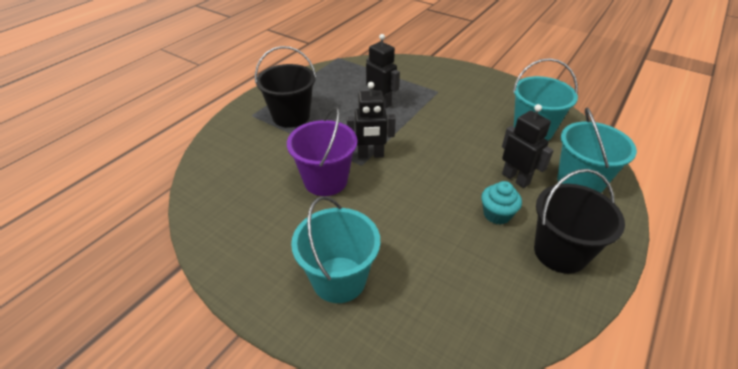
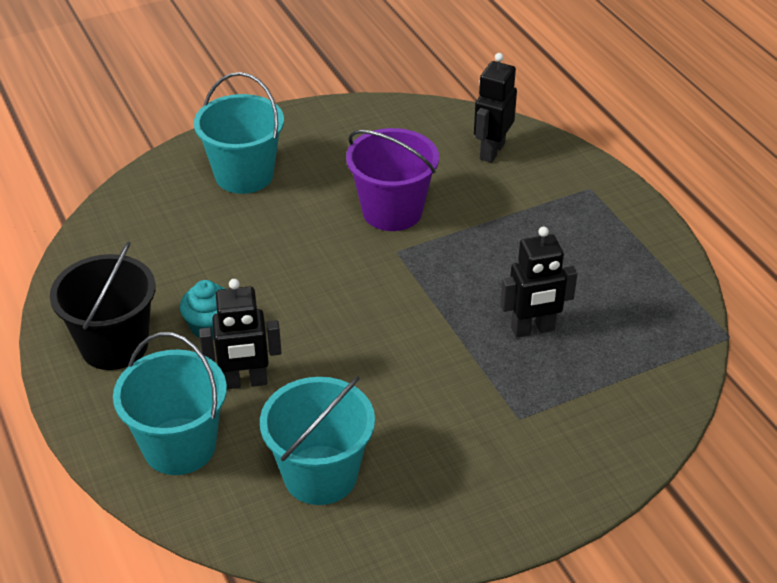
camera: 120 degrees right, 0 degrees up
(291, 116) = (559, 223): black bucket -> none
(370, 155) = (409, 266): black robot -> black robot (491, 151)

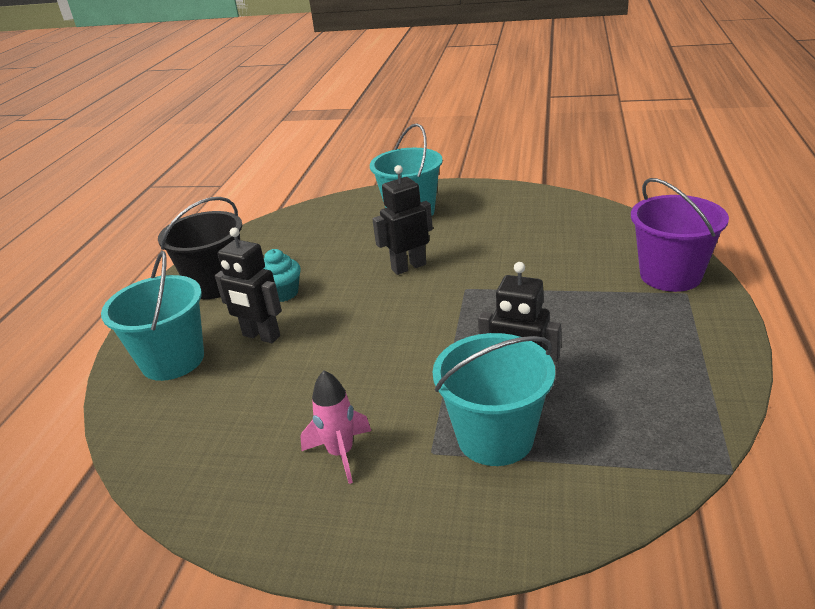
camera: 40 degrees right, 10 degrees down
(320, 475) = (231, 422): turquoise bucket -> turquoise bucket (495, 437)
(392, 211) = (491, 261): purple bucket -> purple bucket (670, 275)
(449, 453) = (341, 453): none -> pink rocket
(491, 151) = (617, 243): black robot -> black robot (408, 267)

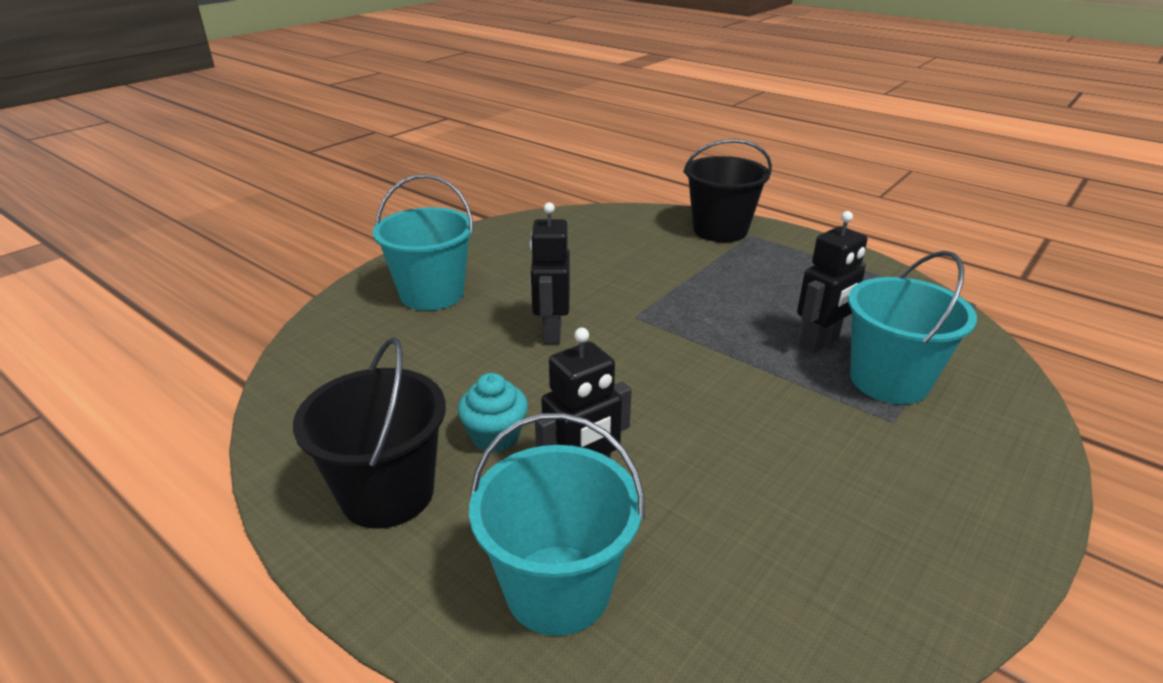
camera: 65 degrees left, 0 degrees up
(341, 453) = (867, 479): pink rocket -> none
(670, 275) = (720, 230): purple bucket -> black bucket

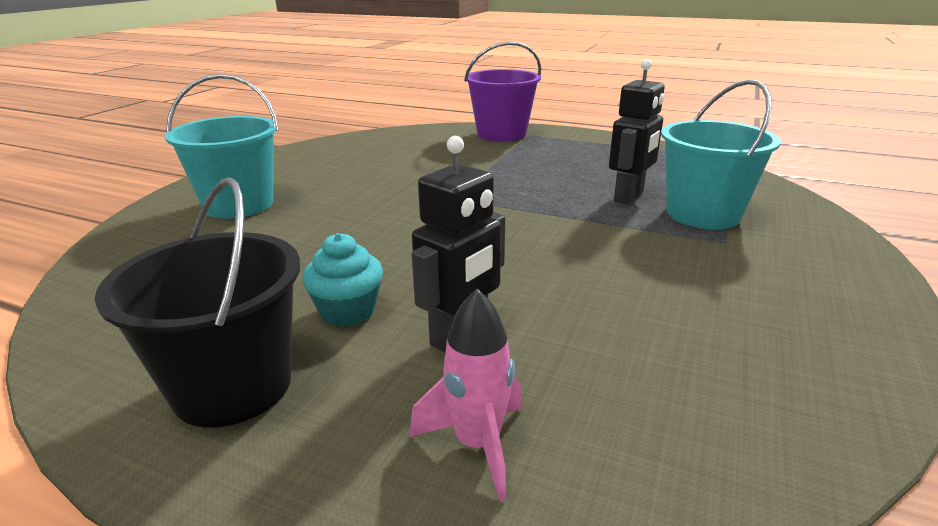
camera: 15 degrees left, 5 degrees down
(551, 332) = (376, 219): black robot -> none
(558, 589) = (477, 444): turquoise bucket -> pink rocket
(720, 230) = (501, 134): black bucket -> purple bucket

